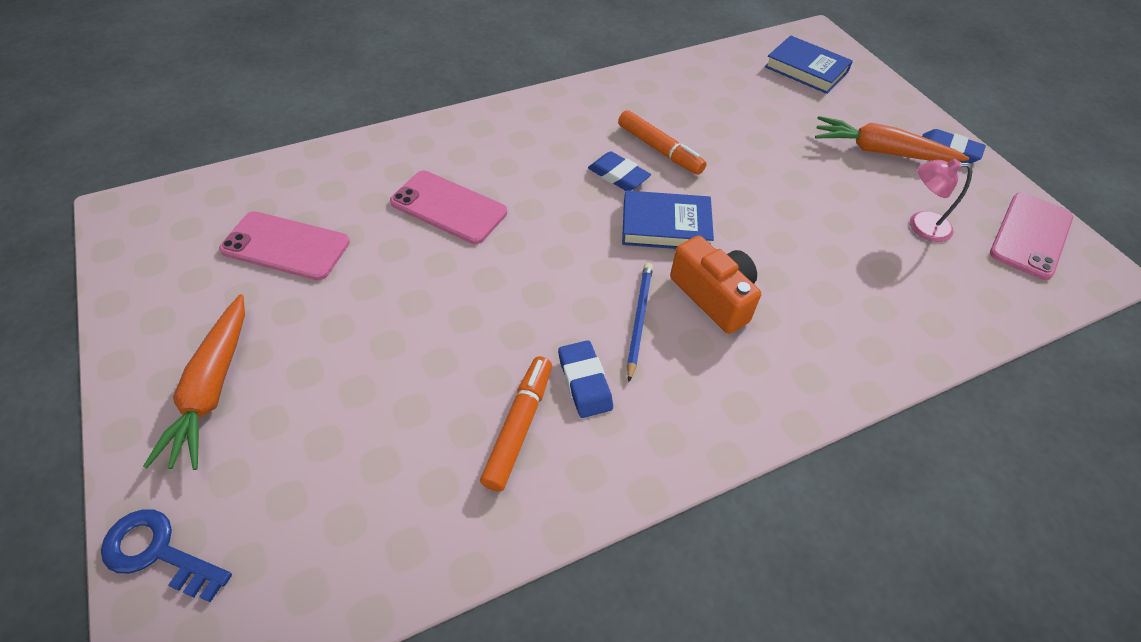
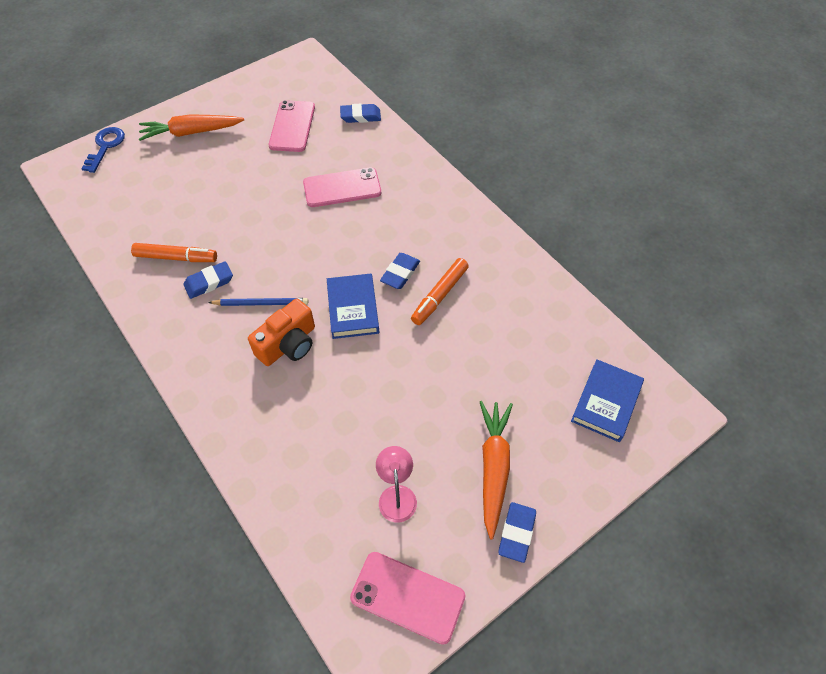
camera: 80 degrees right, 5 degrees up
(311, 169) = (360, 116): none -> blue eraser
(448, 207) = (342, 188): pink phone -> pink phone turned 60 degrees clockwise

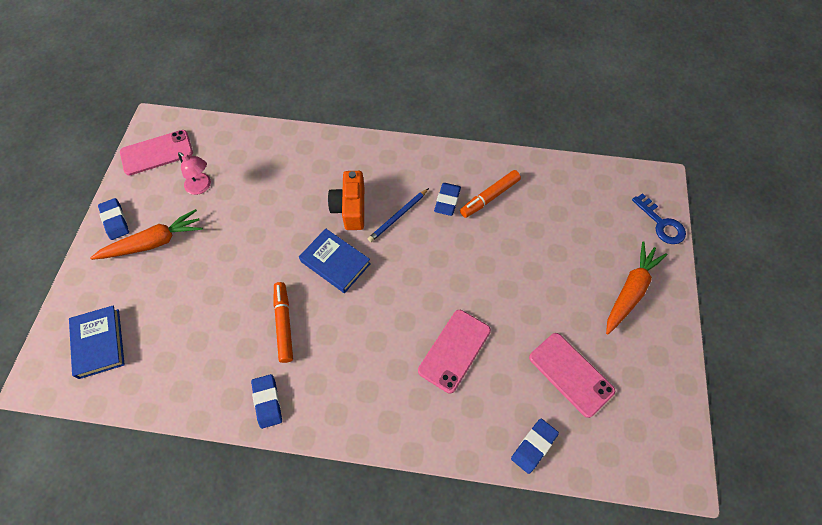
camera: 135 degrees right, 5 degrees up
(400, 273) = (330, 316): blue eraser -> blue eraser (267, 402)
(493, 467) = (153, 242): orange carrot -> orange carrot turned 75 degrees counterclockwise

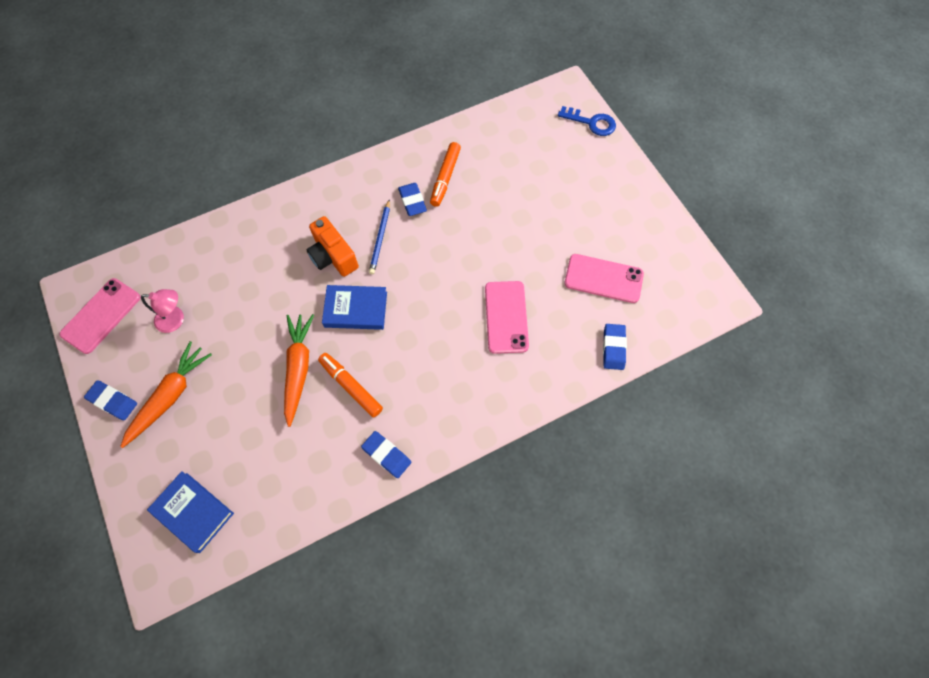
camera: 35 degrees left, 5 degrees up
(630, 291) = (603, 189): orange carrot -> orange carrot (298, 368)

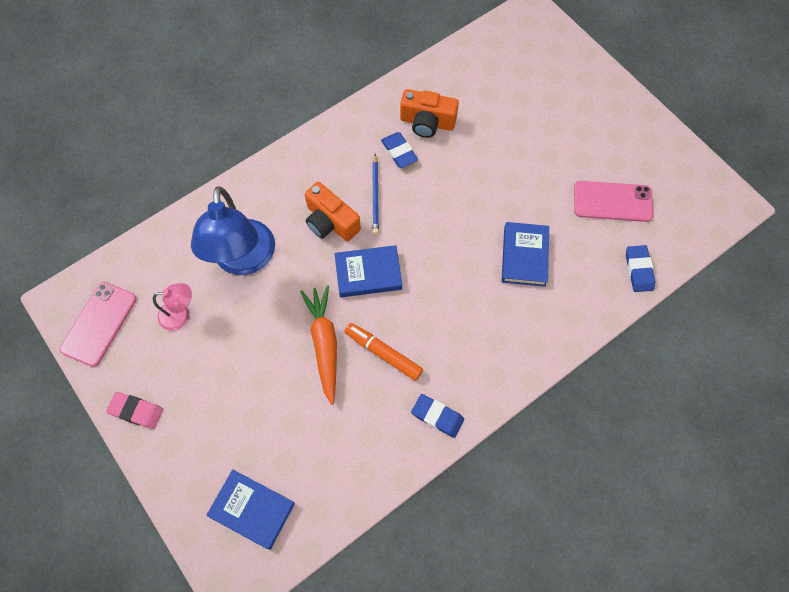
camera: 10 degrees left, 0 degrees up
(113, 401) = (136, 411): blue eraser -> pink eraser
(170, 396) = (196, 395): orange carrot -> none
(245, 279) = (244, 260): none -> blue lamp
(445, 178) = (427, 122): orange marker -> orange camera
(506, 317) = (524, 256): pink phone -> blue book
(591, 123) = (563, 43): blue key -> none

